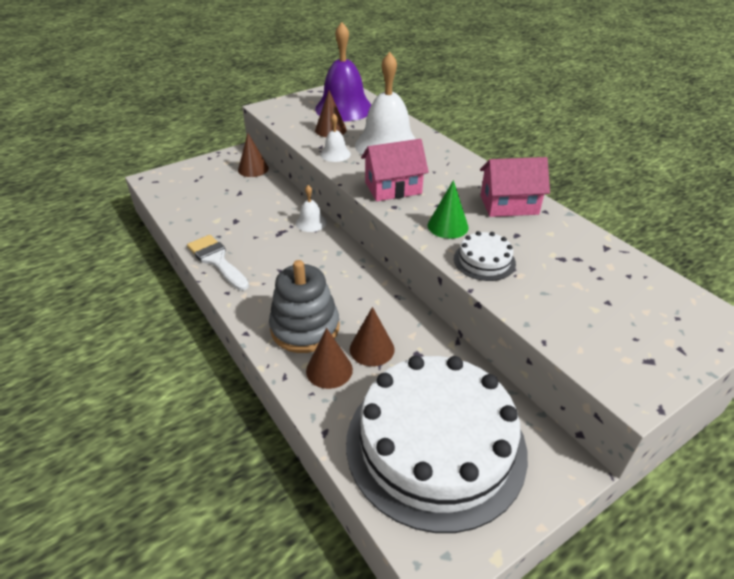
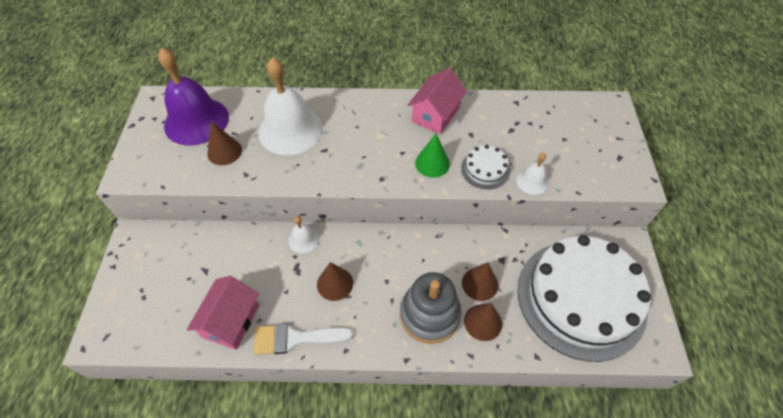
camera: 55 degrees left, 15 degrees up
(253, 169) = (175, 239): brown cone -> brown cone (335, 283)
(335, 154) = (269, 171): white bell -> white bell (532, 181)
(393, 188) = (357, 164): pink house -> pink house (231, 321)

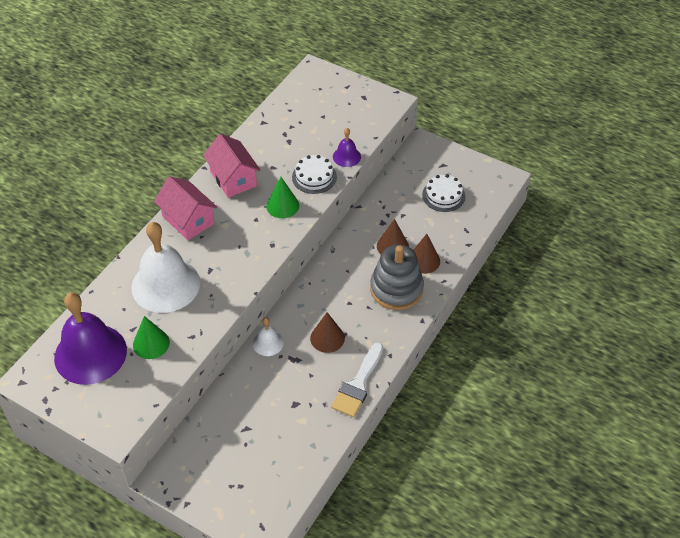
camera: 60 degrees left, 5 degrees down
(224, 151) = (151, 343): brown cone -> green cone
(231, 321) = (312, 424): pink house -> pink house (188, 220)
(532, 181) = (346, 156): white bell -> purple bell
(581, 298) = (443, 195): white cake -> white cake, size x0.41

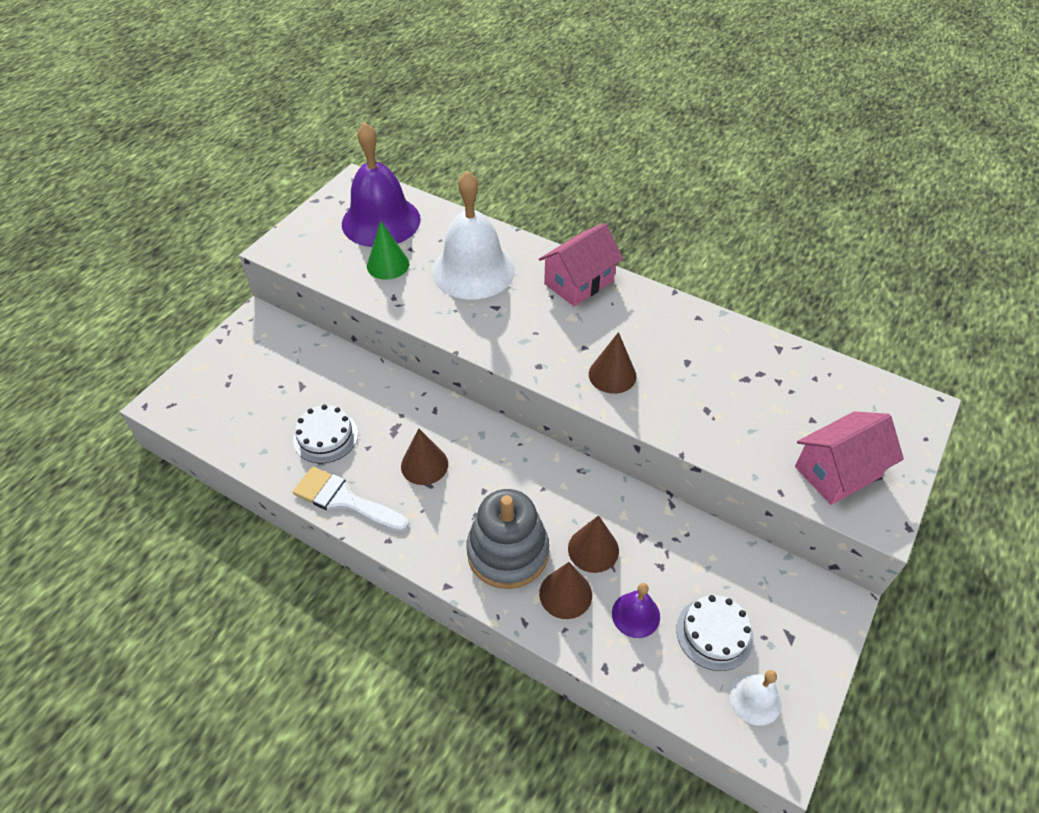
camera: 90 degrees right, 0 degrees up
(233, 178) = (658, 321): pink house -> pink house (837, 471)
(268, 343) = (422, 402): white bell -> white bell (755, 699)
(282, 205) = (612, 375): green cone -> brown cone
(314, 177) = (674, 410): white cake -> white cake (325, 436)
(346, 156) = (726, 451): purple bell -> purple bell (635, 615)

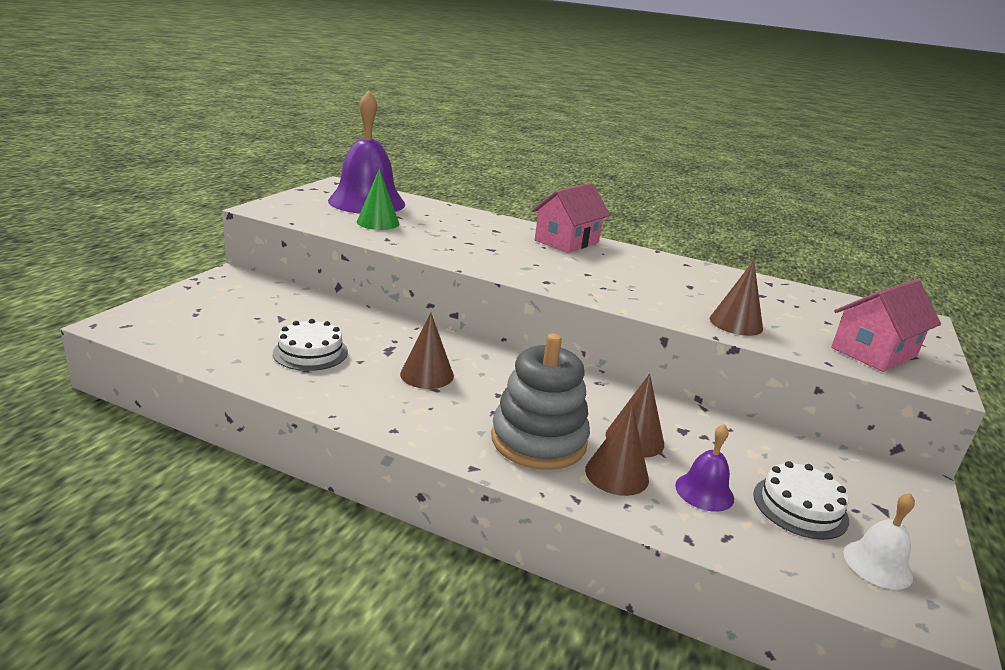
camera: 10 degrees left, 25 degrees down
(344, 500) = (336, 398): white brush -> none
(473, 270) = (463, 230): white bell -> none
(612, 375) = (622, 289): brown cone -> brown cone (736, 323)

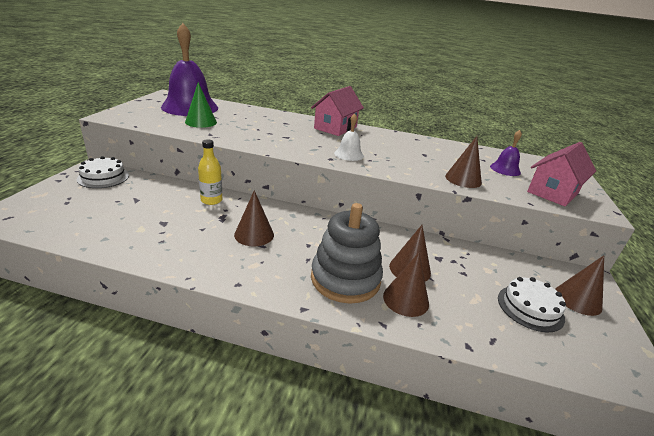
camera: 10 degrees left, 5 degrees up
(310, 352) = (163, 225): white cake -> white cake (103, 177)
(378, 327) = (211, 200): none -> yellow bottle
(704, 491) = (467, 305): purple bell -> purple bell (505, 169)
(877, 564) = (592, 346): white bell -> white bell (349, 154)
(881, 506) = (578, 299): none -> brown cone

